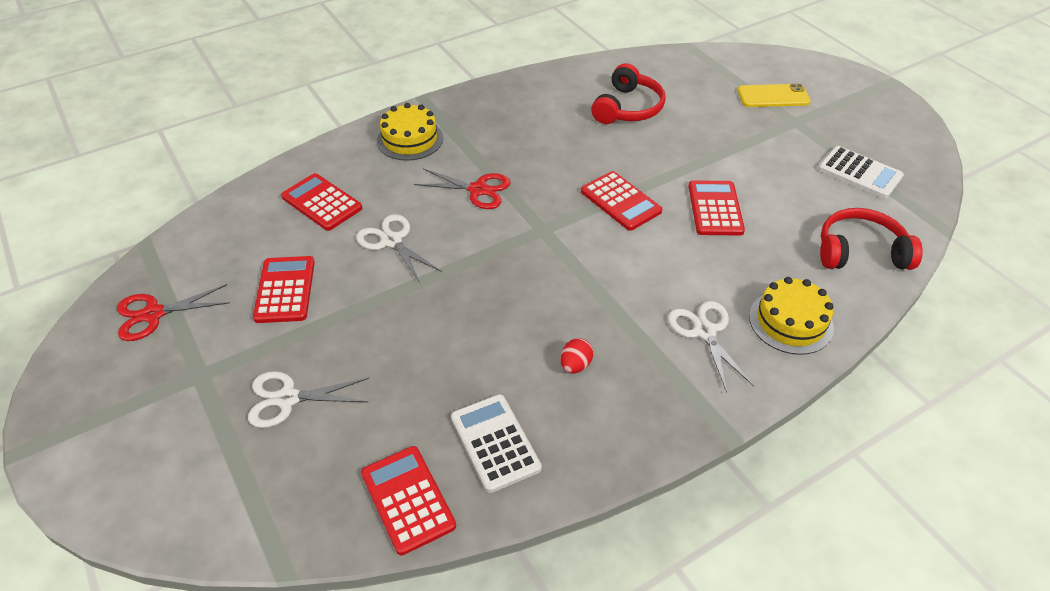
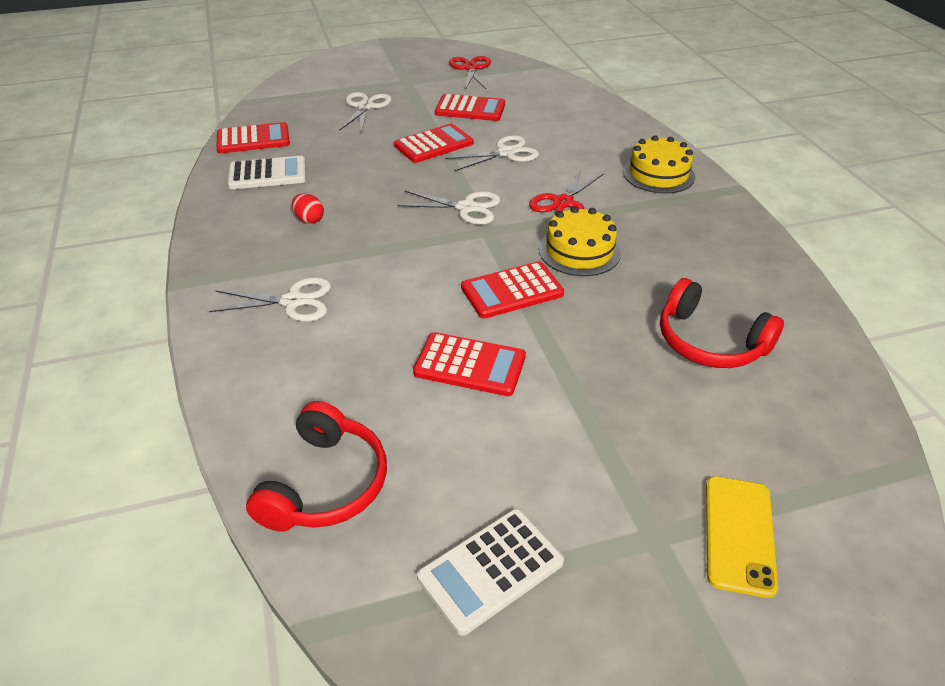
camera: 105 degrees right, 5 degrees down
(321, 203) = (570, 126): red calculator -> red calculator (433, 144)
(509, 250) = (466, 208): none -> white scissors
(790, 322) = (262, 368): yellow cake -> yellow cake (579, 251)

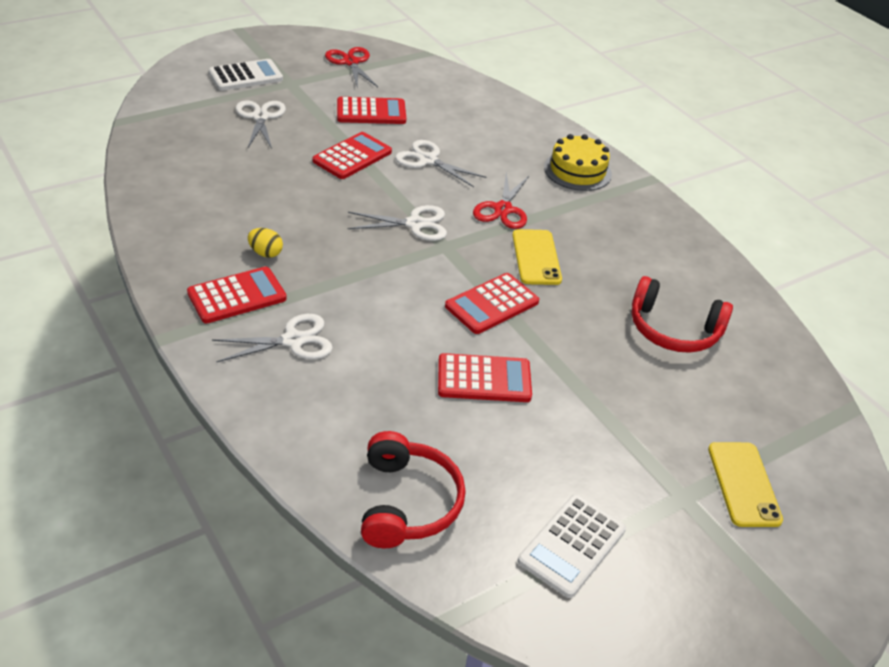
camera: 20 degrees left, 0 degrees up
(253, 139) = (157, 166): red calculator -> red calculator (237, 296)
(267, 174) = (195, 206): white calculator -> white calculator (245, 76)
(309, 219) = (265, 253): red egg -> yellow egg
(506, 153) = (428, 160): white scissors -> white scissors turned 105 degrees counterclockwise
(579, 251) = (536, 257): yellow cake -> yellow phone

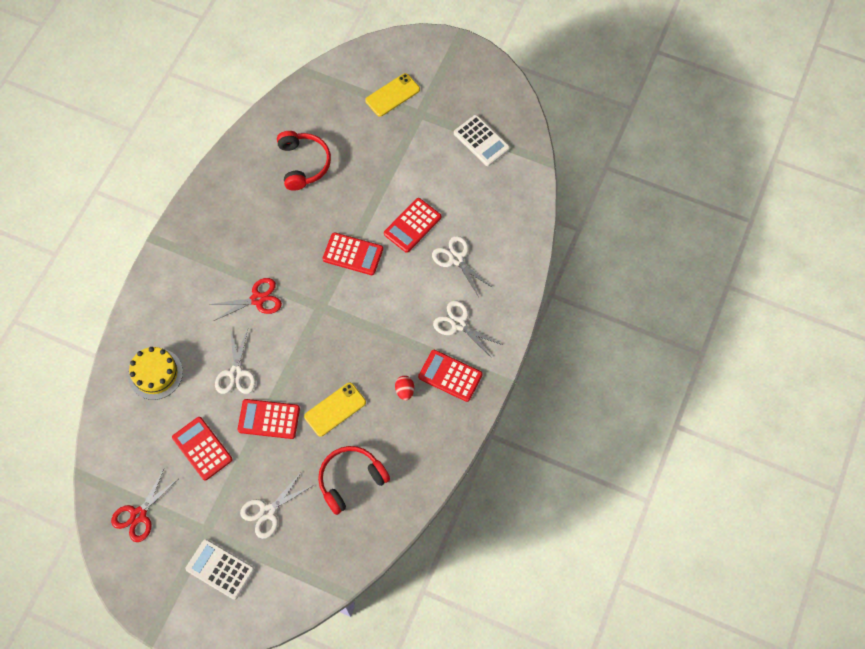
camera: 120 degrees left, 25 degrees up
(265, 253) = (405, 391): yellow egg -> red egg
(407, 502) = (511, 210): red headphones -> red headphones (350, 480)
(415, 224) = (312, 335): white scissors -> white scissors (456, 259)
(484, 379) = (412, 225): red calculator -> red calculator turned 105 degrees counterclockwise
(536, 257) = (292, 256): yellow phone -> yellow phone (335, 409)
(572, 545) = (481, 141): white calculator -> white calculator turned 45 degrees clockwise
(577, 171) = (177, 283): yellow cake -> yellow cake (155, 374)

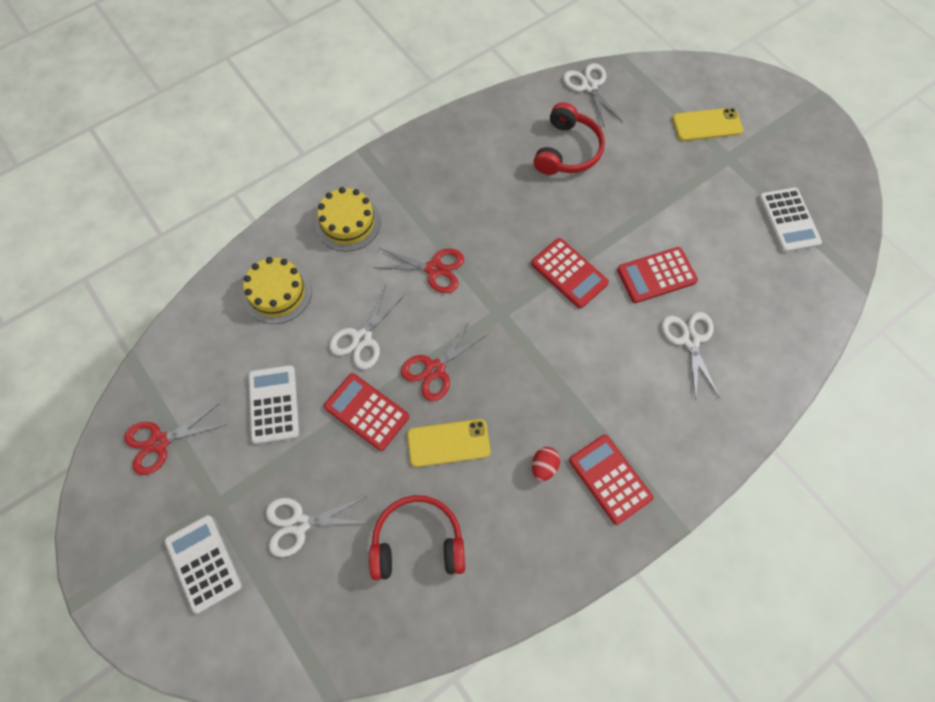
camera: 30 degrees right, 0 degrees up
(175, 298) = (348, 223): none -> yellow cake
(202, 448) = (274, 404): red calculator -> white calculator
(298, 367) = (435, 369): none -> red scissors
(458, 324) = (653, 420): white scissors -> white scissors (589, 86)

